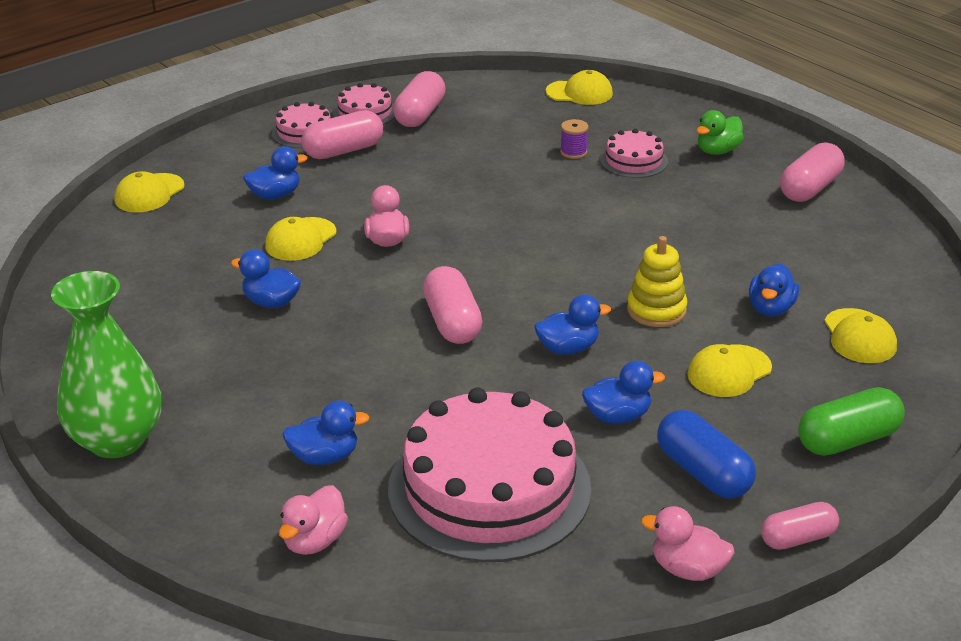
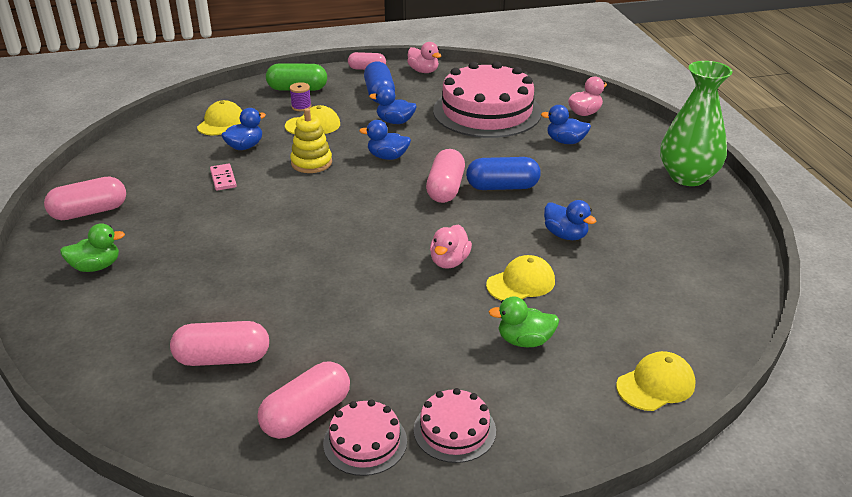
camera: 155 degrees left, 0 degrees up
(275, 195) = (524, 341): blue duck -> green duck
(343, 151) = (427, 382): pink capsule -> pink capsule (223, 358)
(380, 345) = (502, 187): none -> blue capsule
(573, 152) = (212, 305): purple spool -> purple spool (301, 107)
(579, 93) = (107, 389): yellow cap -> none
(634, 160) = (175, 278): pink cake -> none
(732, 259) = (223, 179): none -> pink domino

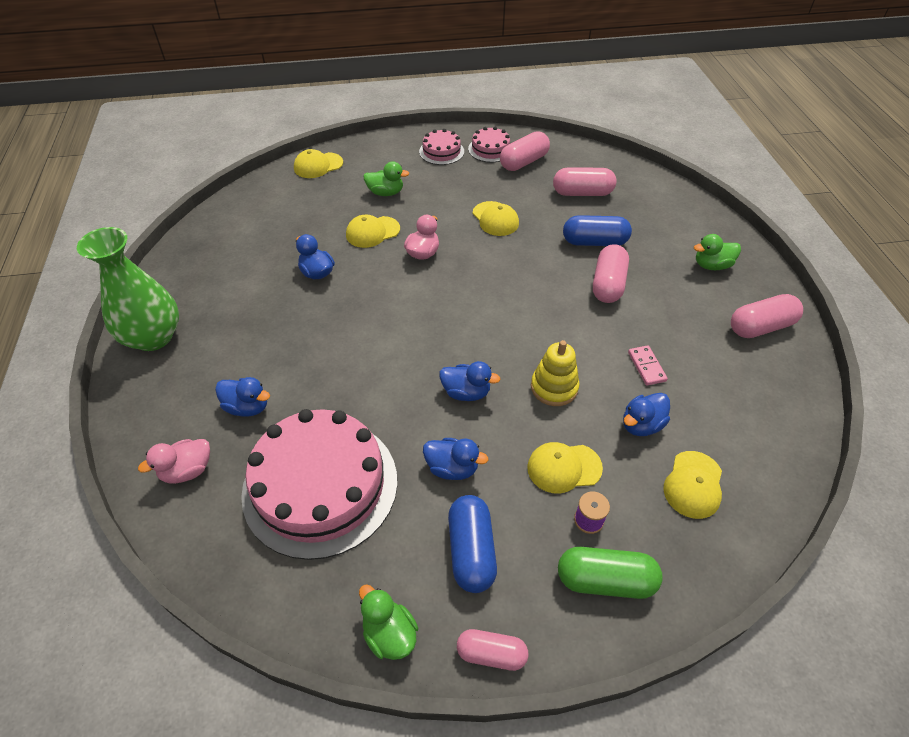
camera: 175 degrees left, 15 degrees up
(359, 310) = (495, 219): none -> yellow cap
(423, 71) = (389, 634): pink duck -> green duck
(445, 188) = (409, 336): pink capsule -> pink capsule (608, 284)
(502, 187) = (351, 335): blue capsule -> blue capsule (594, 242)

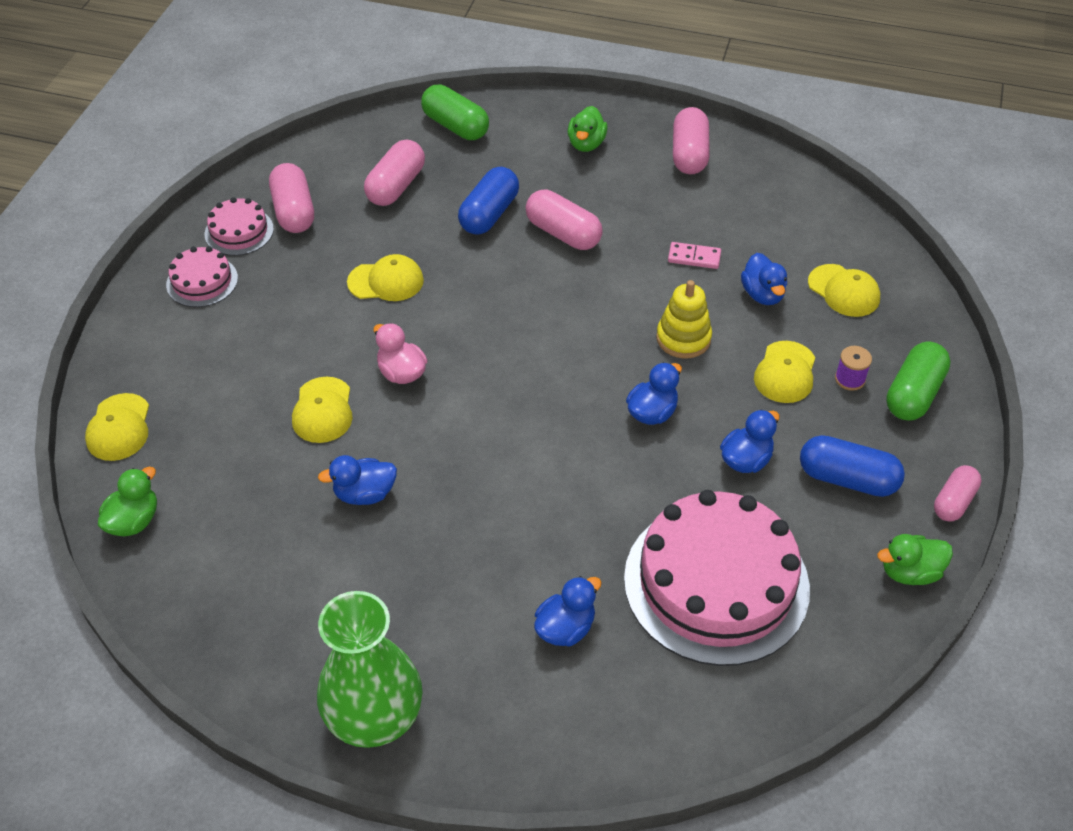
camera: 65 degrees left, 0 degrees up
(187, 470) = (635, 713): pink duck -> none
(386, 193) = (248, 370): green duck -> green duck (134, 521)
(663, 198) = (455, 126): none -> green capsule

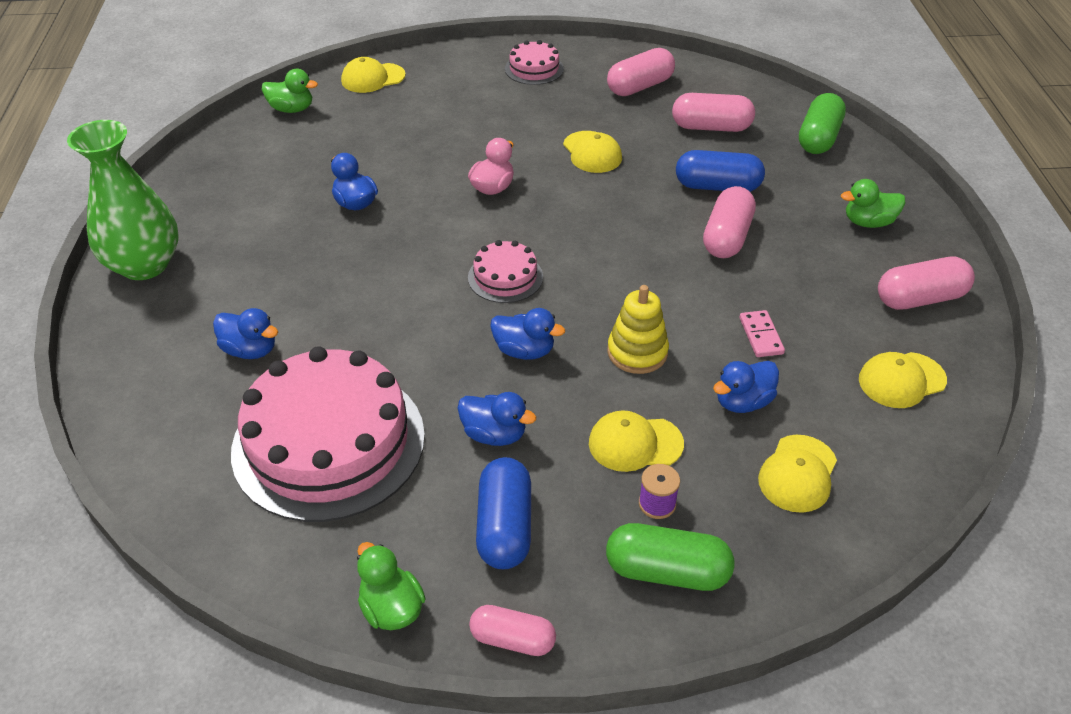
camera: 70 degrees right, 5 degrees down
(239, 231) = (598, 69): pink cake -> pink cake (505, 277)
(323, 410) = (432, 160): yellow cap -> yellow cap (901, 380)

